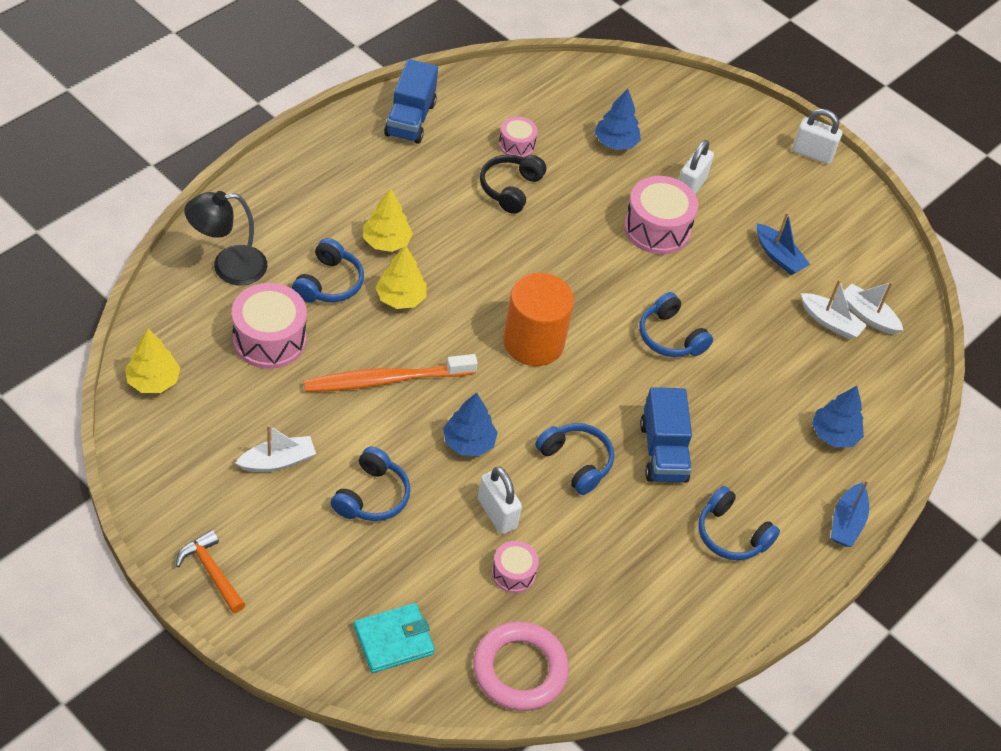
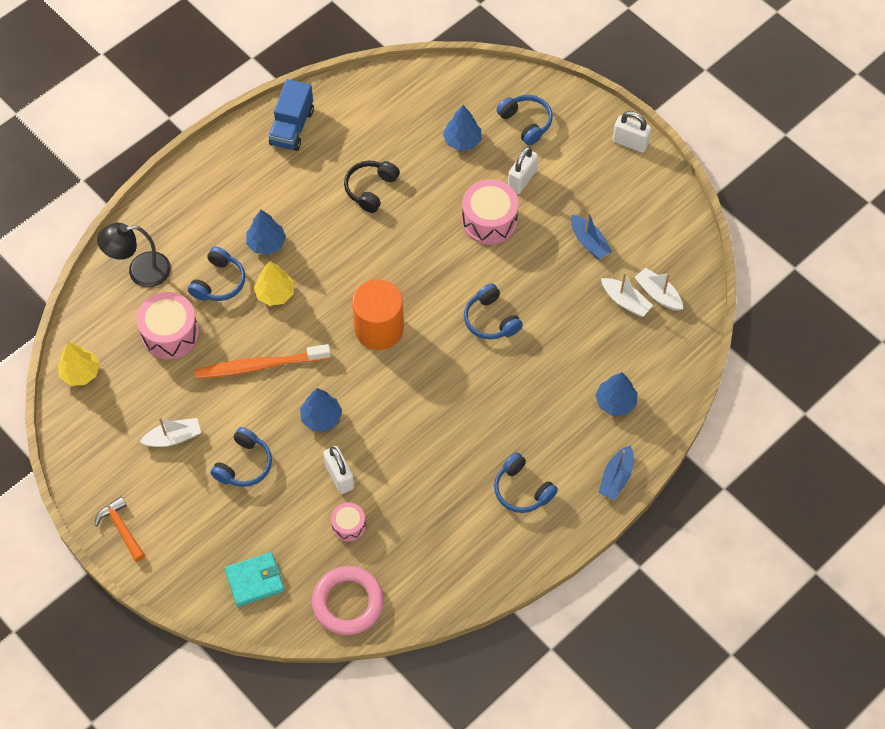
camera: 10 degrees right, 10 degrees up
(386, 242) = (266, 243): yellow tree -> blue tree
(516, 145) = (379, 147): pink drum -> none
(576, 462) = (404, 432): blue headphones -> blue headphones (526, 123)
(663, 452) = (475, 421): blue truck -> none

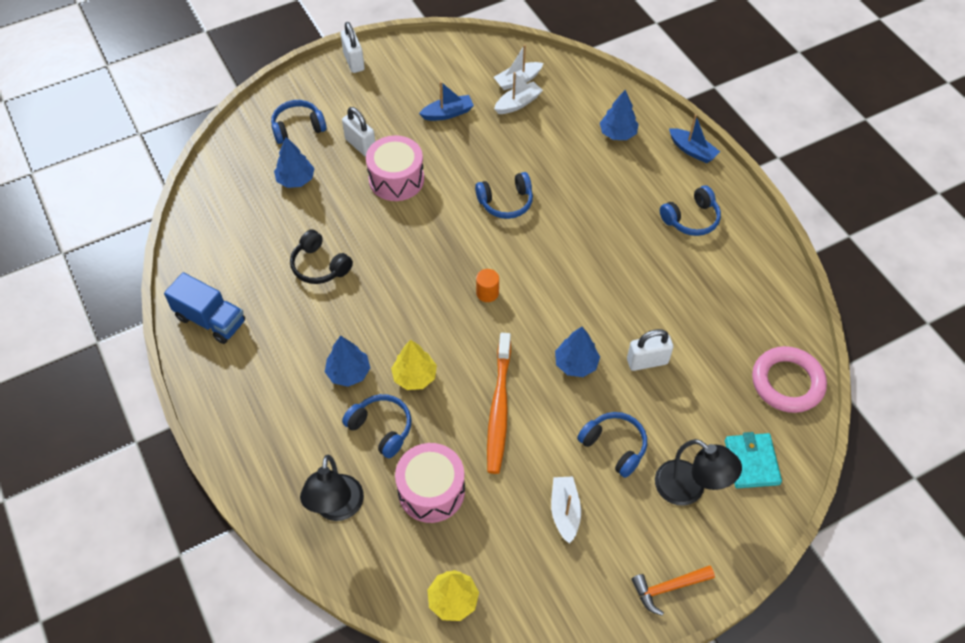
camera: 75 degrees left, 5 degrees down
(215, 532) = (689, 489): none -> black lamp
(348, 525) = (703, 364): pink drum -> none
(379, 329) = (487, 293): orange cylinder -> orange cylinder, size x0.44
(630, 142) = (354, 62): white padlock -> white padlock turned 60 degrees counterclockwise

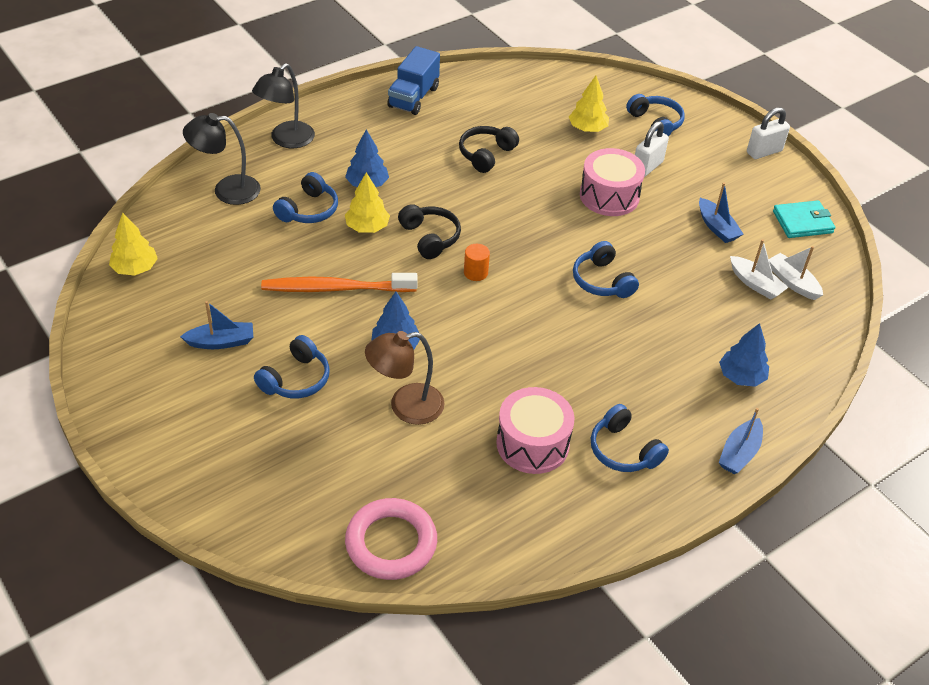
camera: 80 degrees right, 10 degrees down
(296, 180) = (587, 129): blue tree -> yellow tree
(431, 491) = (244, 247): pink drum -> pink drum (532, 444)
(436, 324) = (430, 237): none -> black headphones
(565, 511) = (221, 342): white boat -> blue boat
(647, 361) = (405, 406): white padlock -> brown lamp
(668, 588) = (134, 423): orange hammer -> none
(689, 489) = (245, 442): black lamp -> black lamp (286, 140)
(751, 462) = (280, 501): turquoise wallet -> turquoise wallet (802, 222)

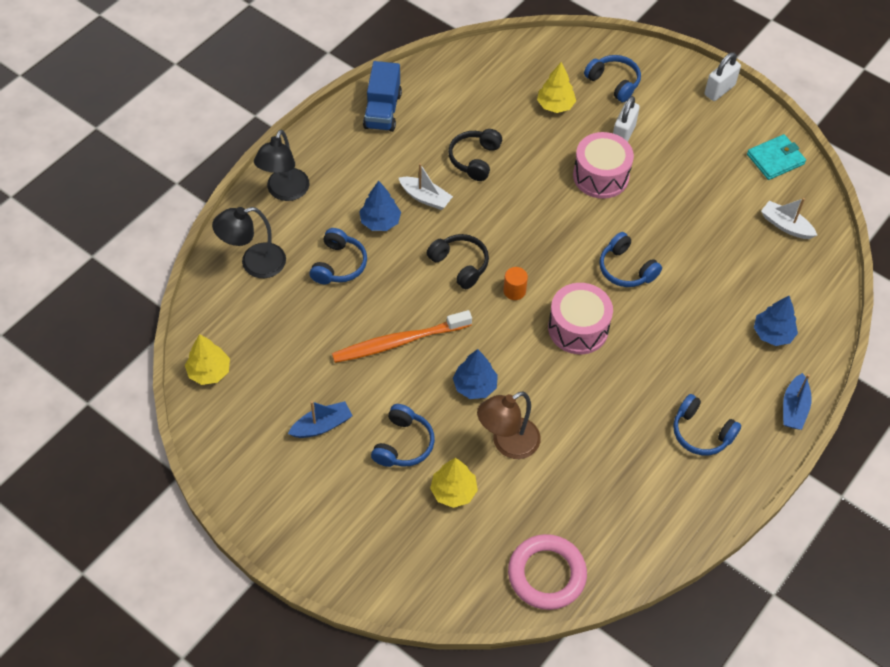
camera: 15 degrees left, 10 degrees up
(367, 227) = (400, 269): yellow tree -> yellow tree (453, 491)
(532, 444) = (626, 448): pink drum -> pink drum (578, 328)
(716, 227) = (704, 185): blue boat -> none
(755, 284) = (755, 236): white boat -> white boat (425, 197)

